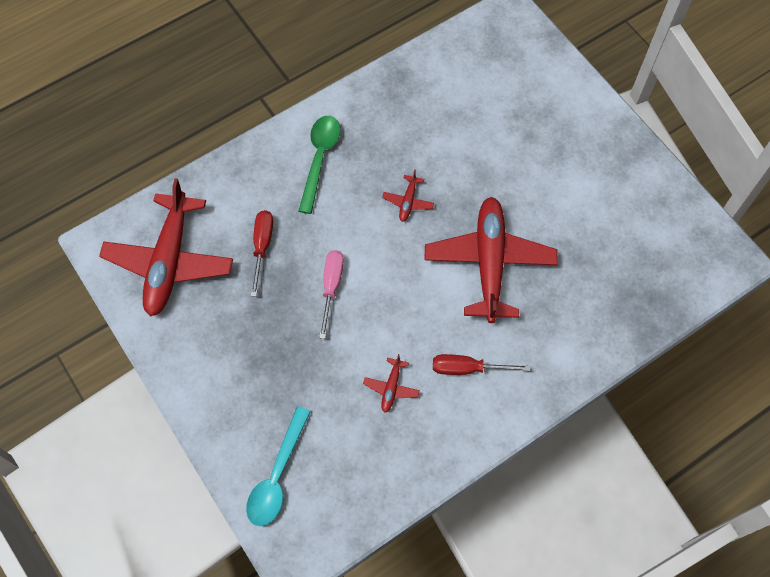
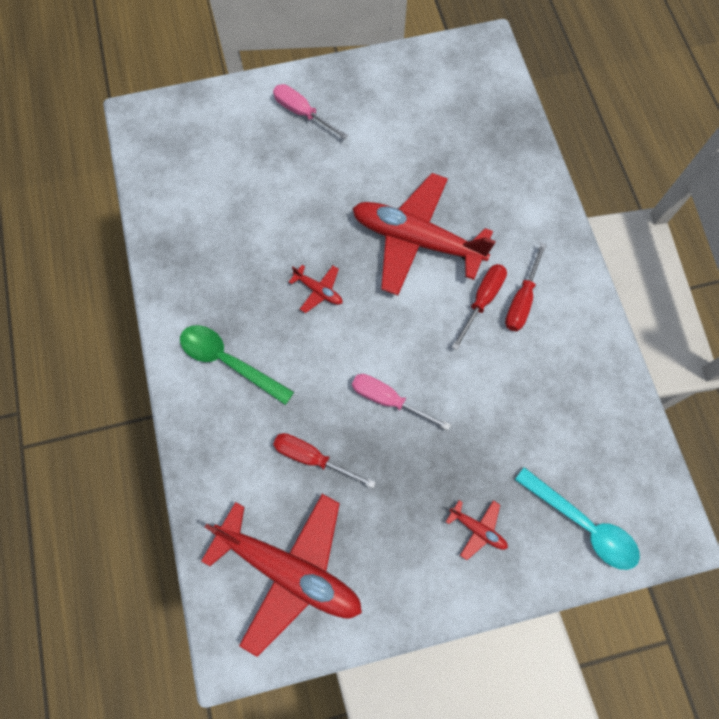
camera: 70 degrees left, 5 degrees up
(391, 388) = (520, 378): red plane -> red plane (478, 529)
(453, 335) = (482, 301): none -> red screwdriver
(575, 130) = (302, 113): none -> pink screwdriver

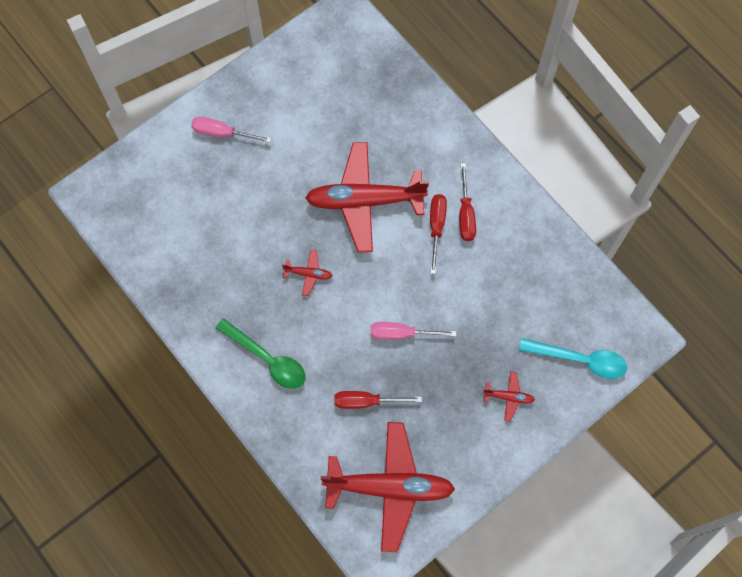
camera: 25 degrees left, 0 degrees up
(229, 362) = (267, 359): green spoon -> green spoon turned 150 degrees counterclockwise

